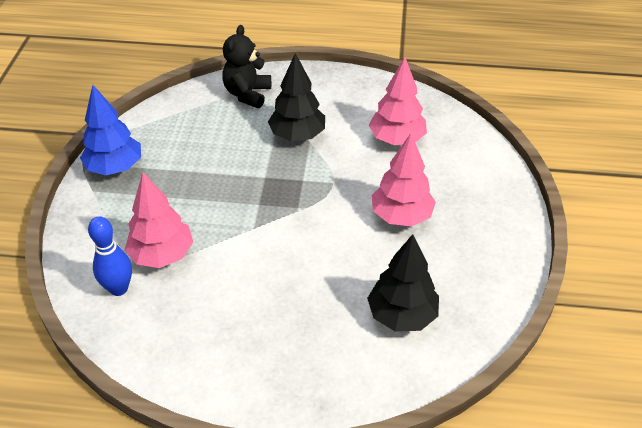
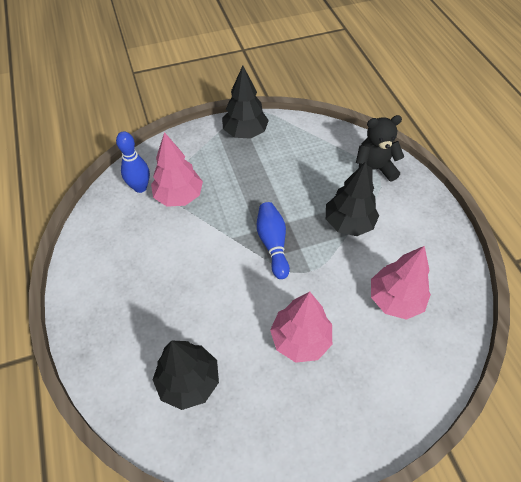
camera: 65 degrees right, 10 degrees up
(115, 168) = (245, 133): blue tree -> black tree
(283, 198) = (273, 244): none -> blue bowling pin

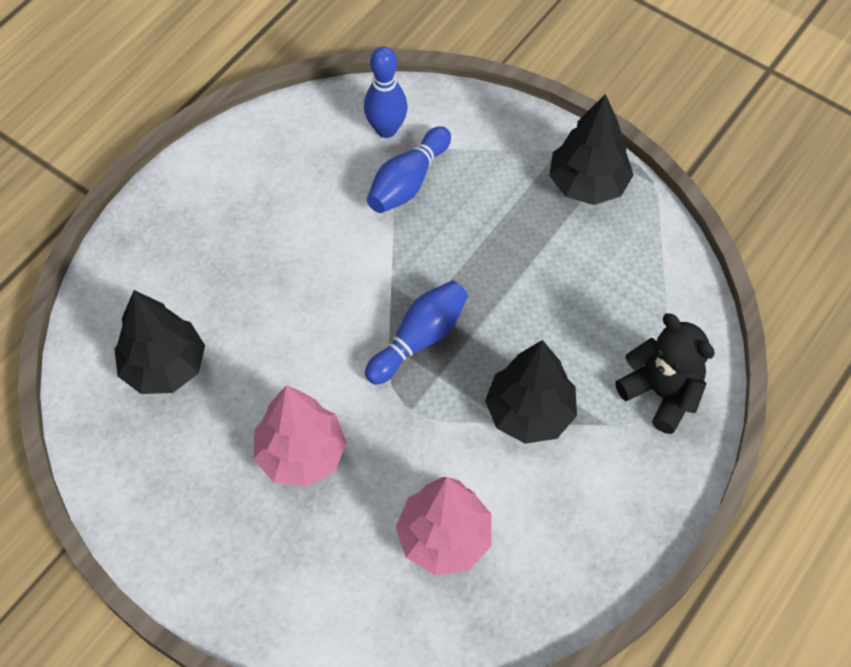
camera: 55 degrees right, 5 degrees up
(179, 196) = (408, 182): pink tree -> blue bowling pin

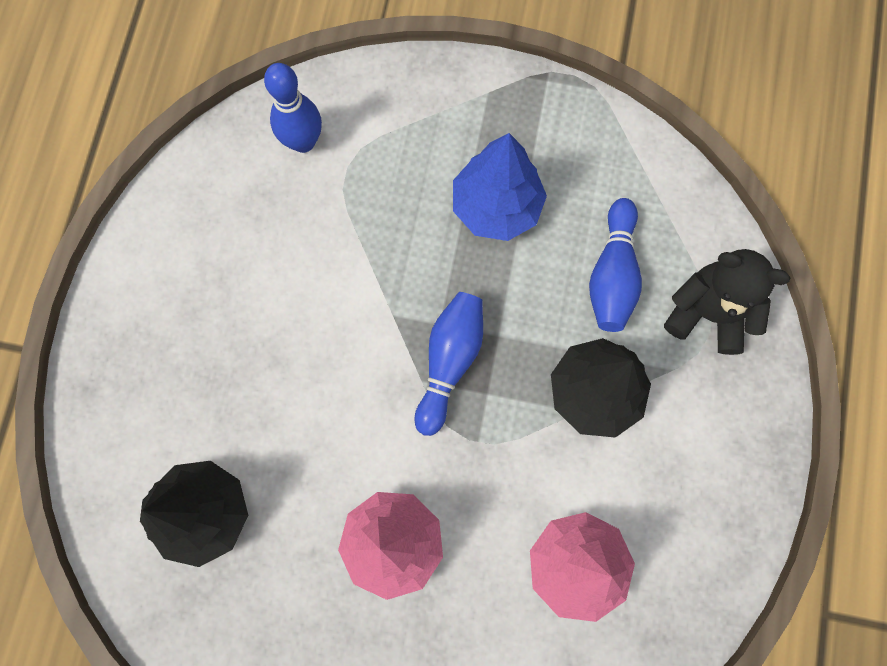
camera: 25 degrees left, 15 degrees up
(408, 182) = (354, 192): blue bowling pin -> blue bowling pin (612, 275)
(520, 238) = (496, 206): none -> blue tree
(587, 184) = (534, 117): black tree -> none

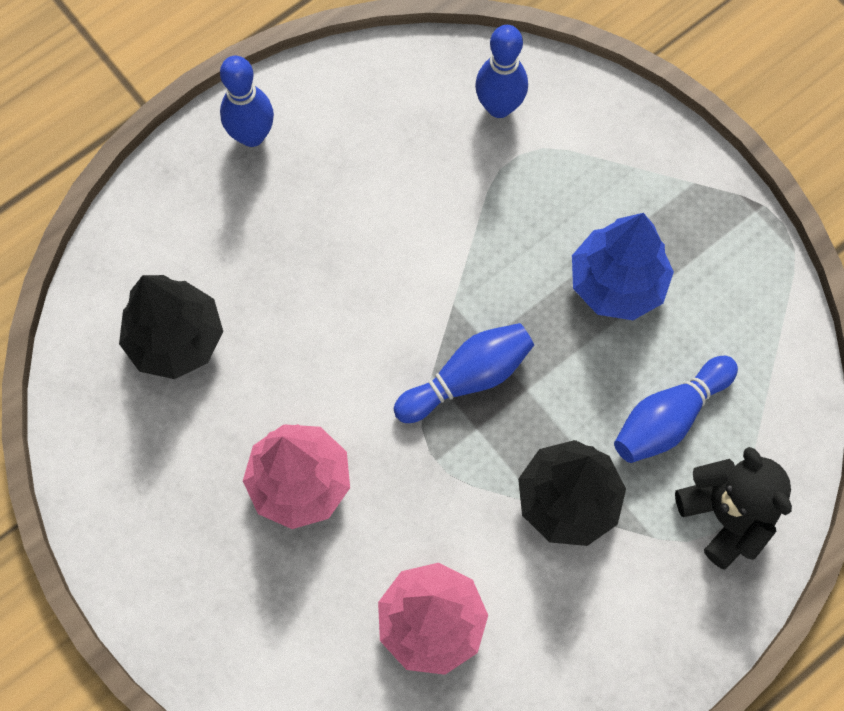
camera: 40 degrees right, 5 degrees down
(131, 307) = (252, 135): none -> blue bowling pin

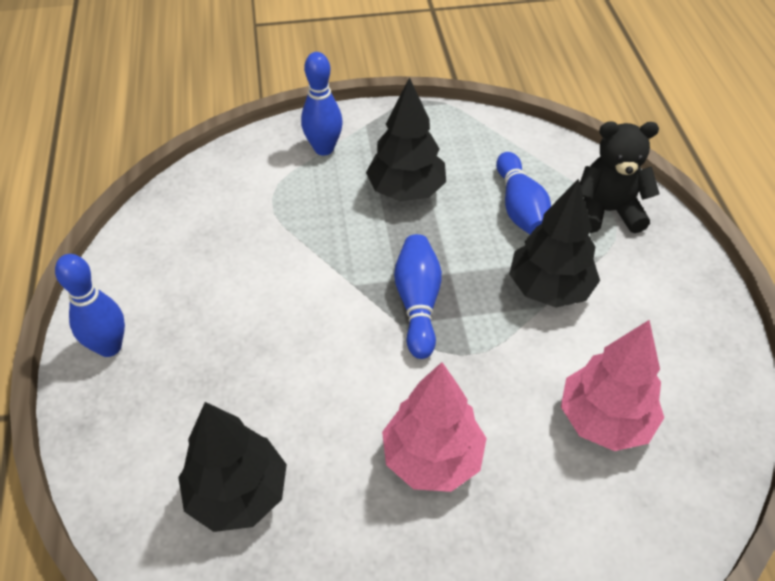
camera: 60 degrees left, 20 degrees down
(499, 107) = (227, 191): blue bowling pin -> blue bowling pin (324, 148)
(617, 283) = (406, 190): blue tree -> black tree

